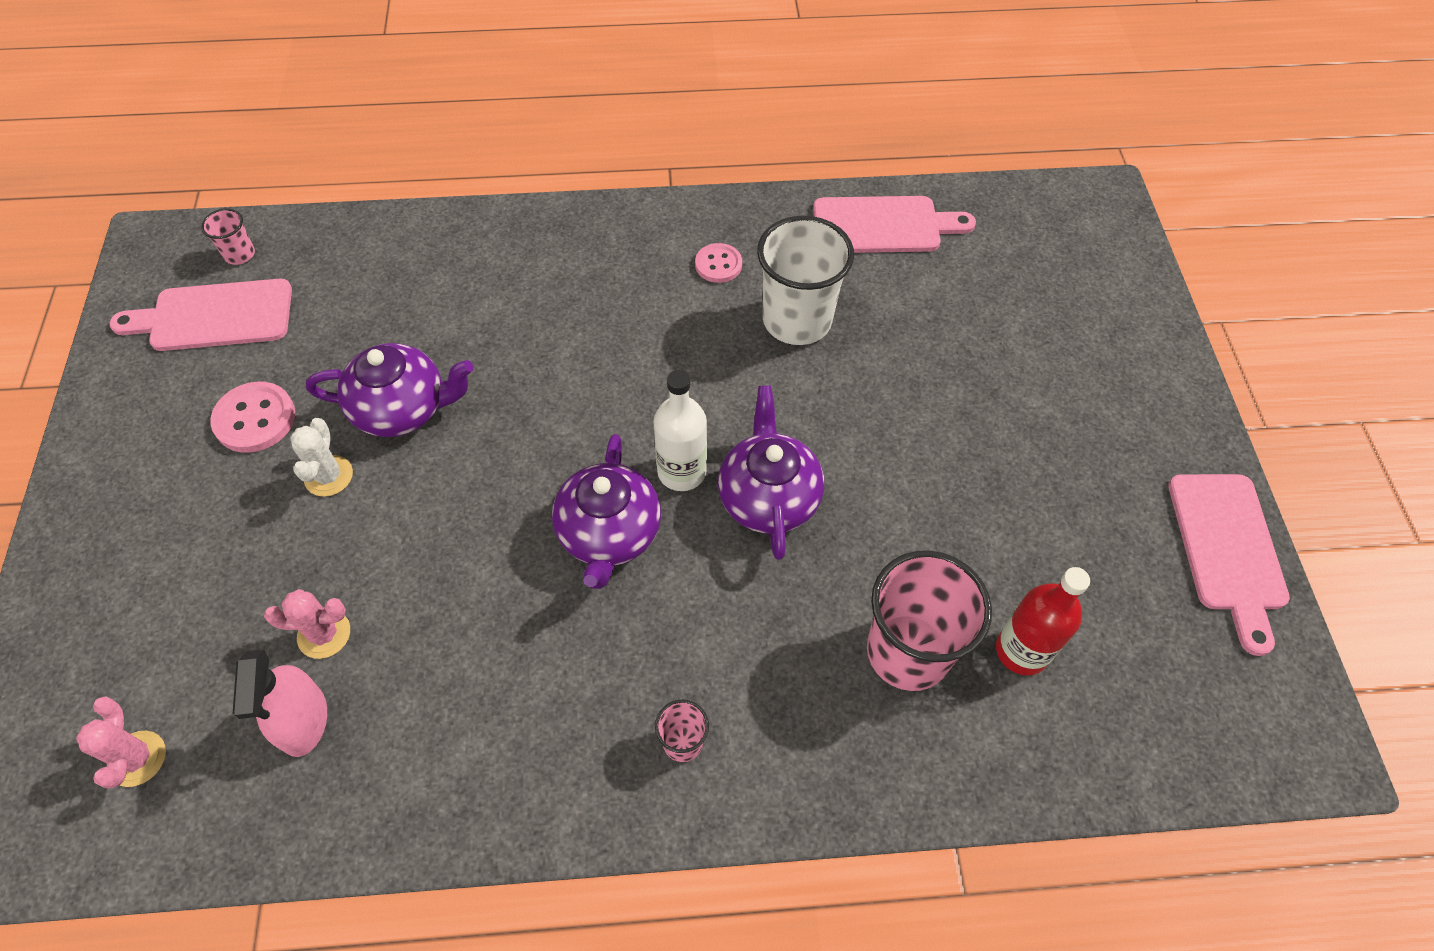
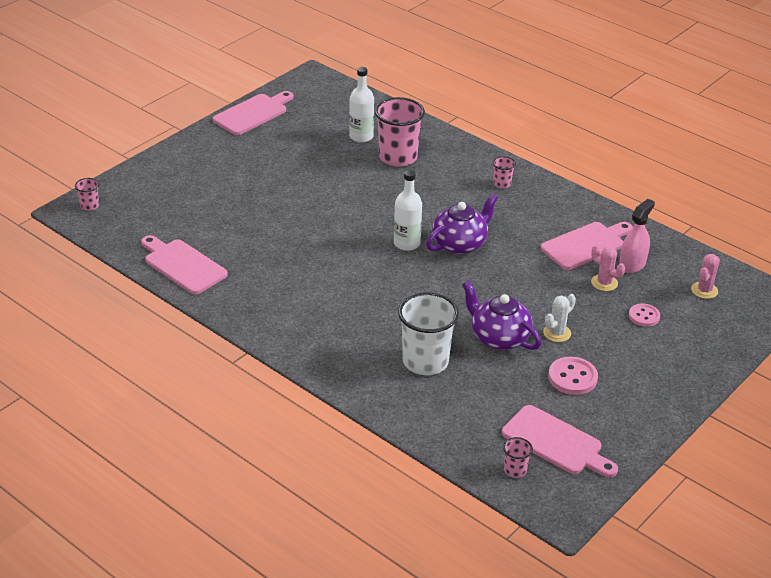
camera: 135 degrees left, 20 degrees down
(415, 702) = (585, 245): none -> pink cutting board
(718, 264) = (281, 300): pink button -> pink button (644, 316)
(768, 497) = (385, 217): purple teapot -> none
(797, 320) = (282, 258): white cup -> white cup (425, 361)
(1022, 650) = (361, 136): red bottle -> white bottle
(1102, 218) = (89, 206): none -> pink cup

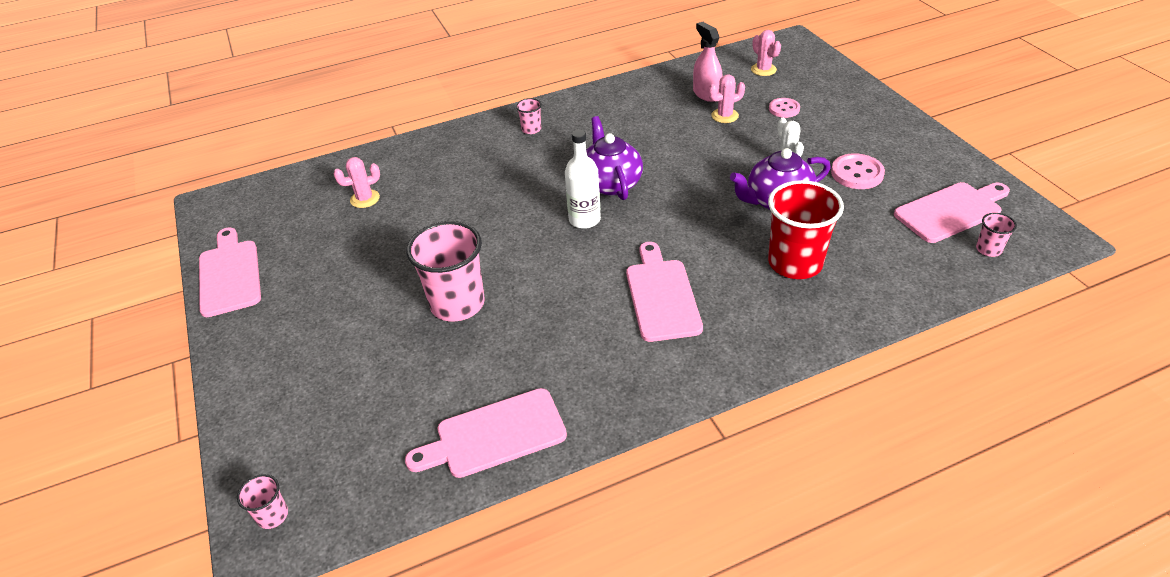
camera: 60 degrees left, 5 degrees up
(361, 136) = (365, 199): white bottle -> pink cactus
(398, 157) = (427, 183): pink cup -> pink cup (457, 304)
(425, 361) = (795, 263): white cup -> red cup
(585, 245) = (662, 109): pink cutting board -> pink cutting board (661, 296)

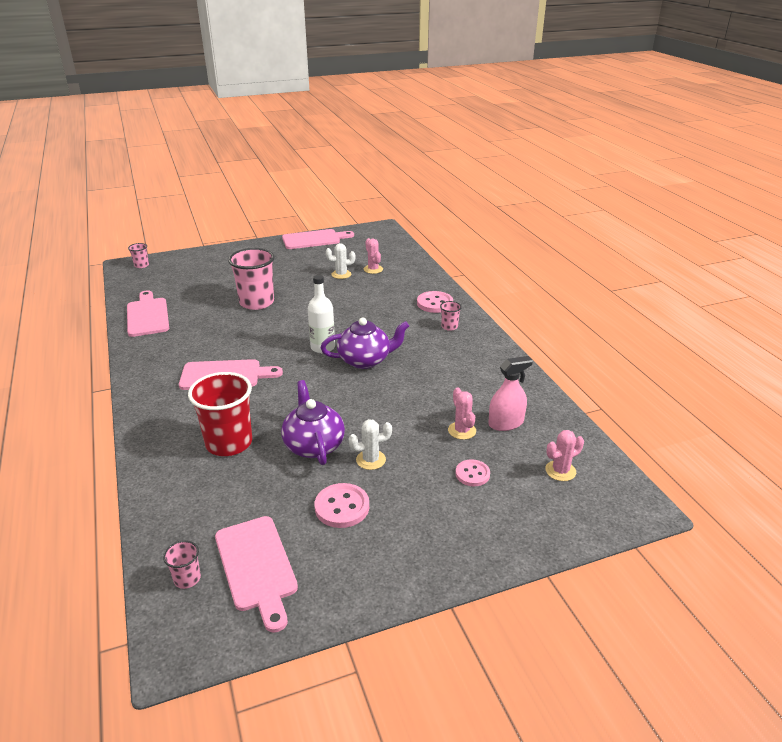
camera: 90 degrees right, 10 degrees down
(375, 228) = (341, 274): none -> white cactus
(474, 142) = (434, 303): none -> pink button

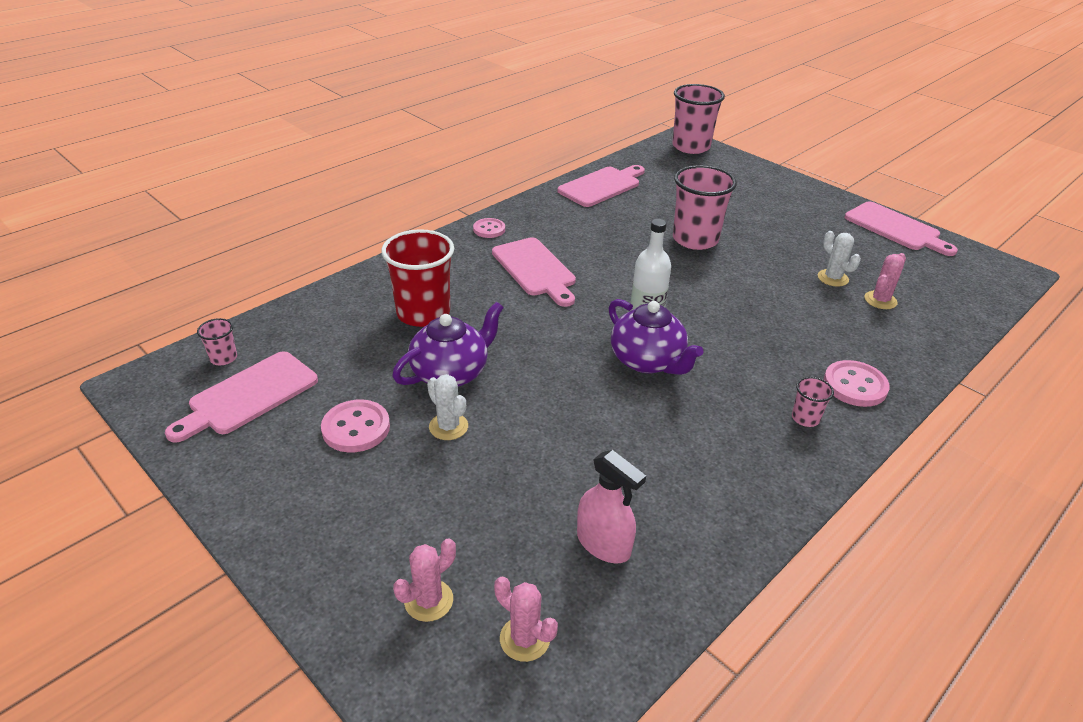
camera: 65 degrees right, 5 degrees up
(141, 265) = (691, 147): pink cup -> pink cup, size x2.20
(462, 430) = (555, 497): pink cactus -> pink cactus (428, 600)
(472, 474) = (467, 532): pink button -> pink button (489, 229)

